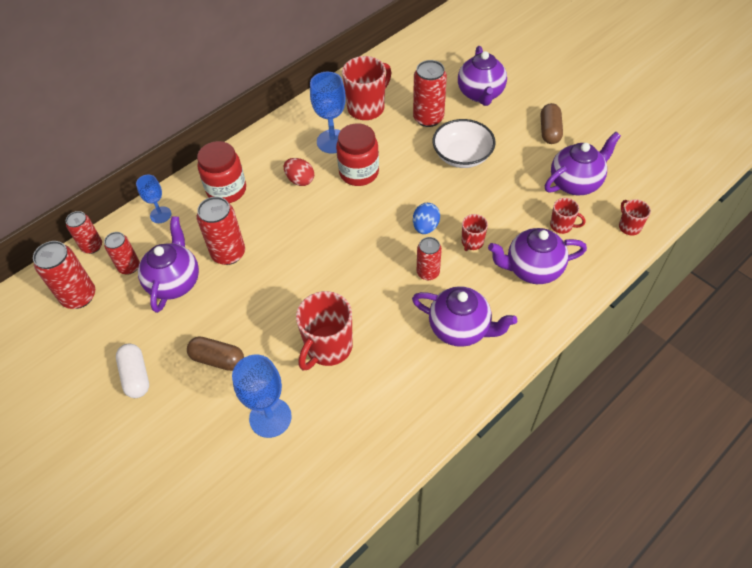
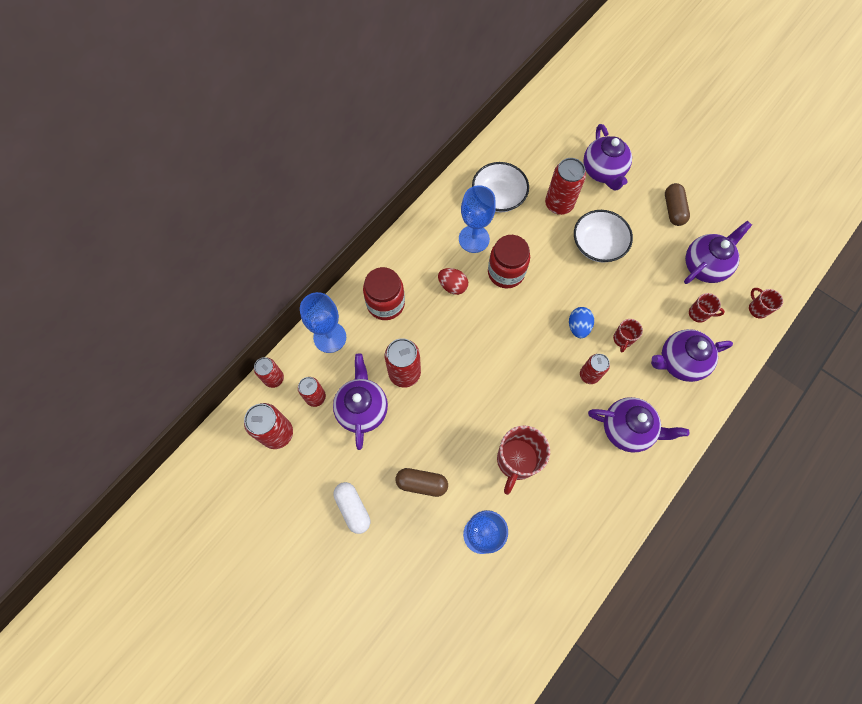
camera: 10 degrees left, 15 degrees up
(160, 215) = (330, 337): blue goblet -> blue goblet, size x1.64
(367, 108) = (498, 197): red mug -> white bowl

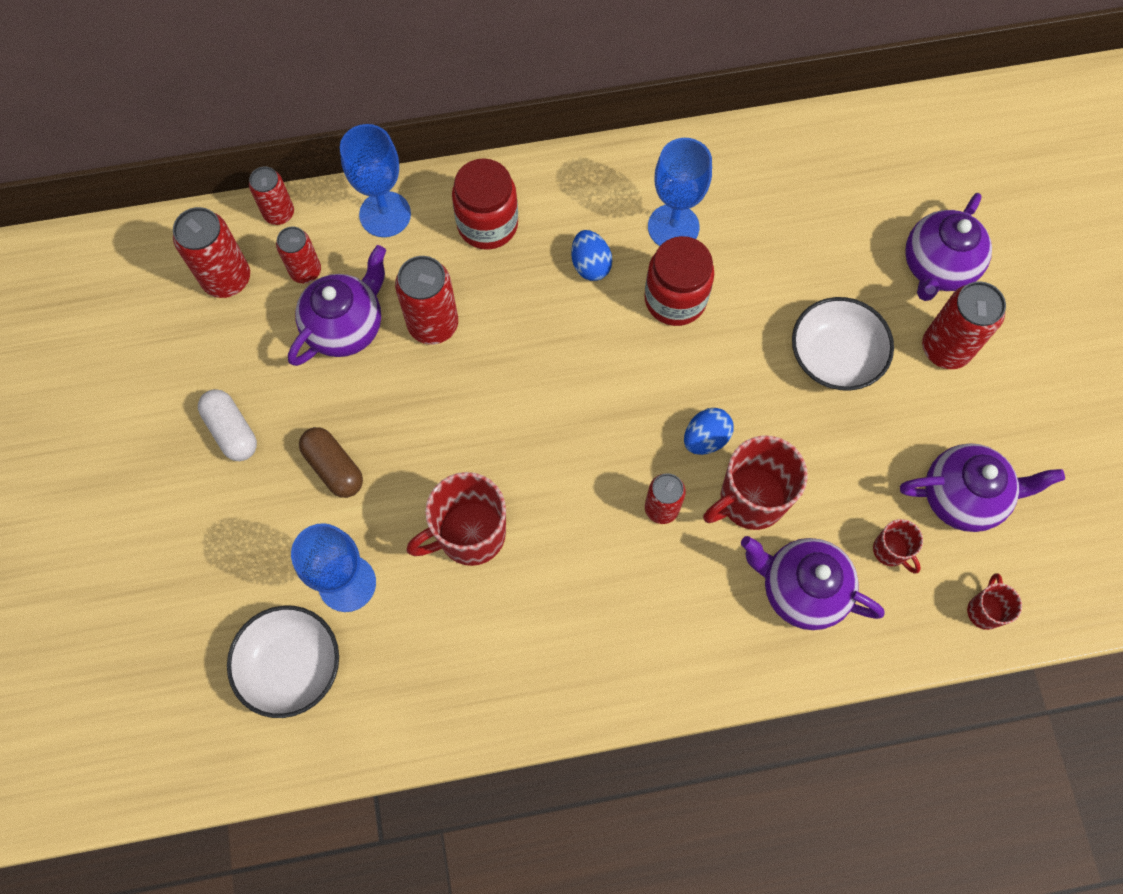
camera: 40 degrees right, 0 degrees up
(353, 508) = (232, 431): white capsule -> white capsule turned 45 degrees counterclockwise
(452, 286) = (590, 265): red egg -> blue egg
(498, 197) = (757, 197): white bowl -> white bowl (291, 666)
(559, 204) = (831, 265): red can -> red can (945, 348)
(622, 339) = (750, 500): red mug -> red mug, size x1.92
(627, 429) = (646, 613): purple teapot -> none
(673, 209) = (991, 390): brown capsule -> none

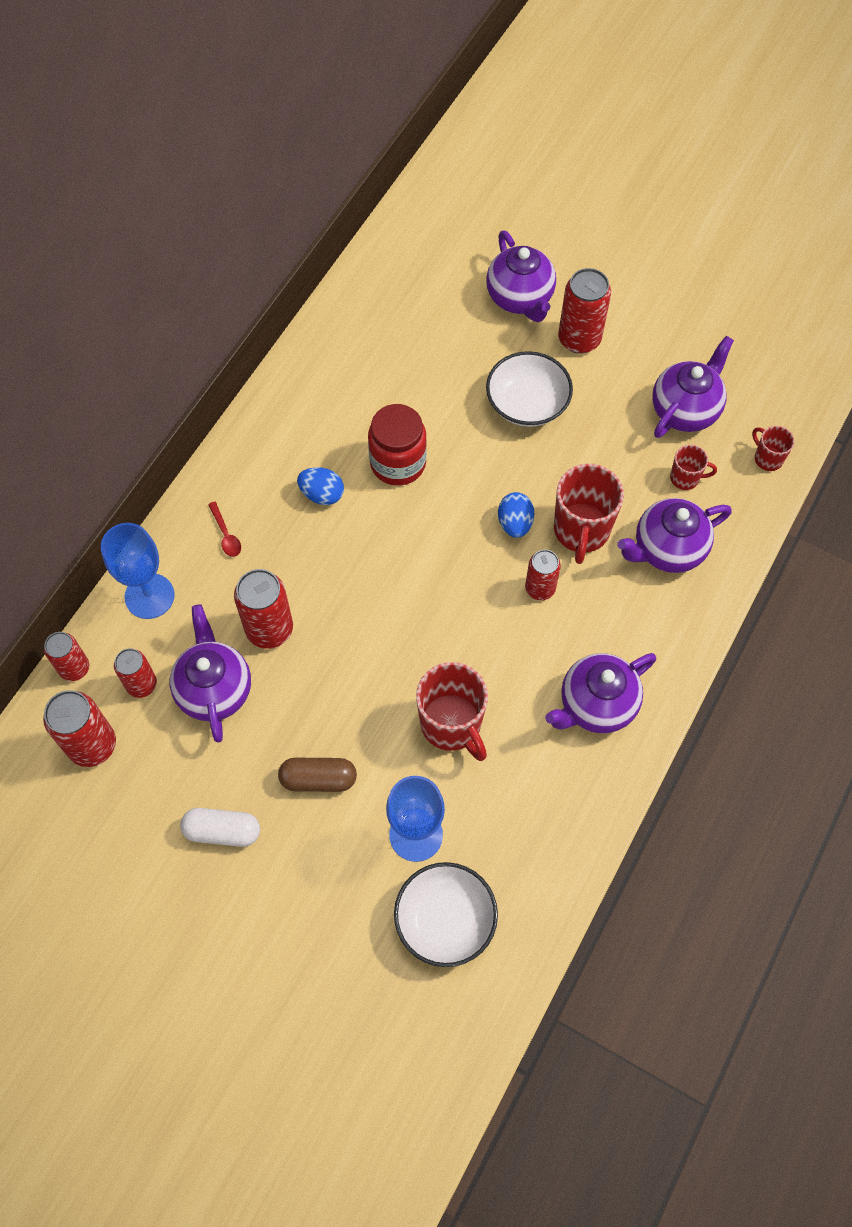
camera: 50 degrees left, 5 degrees down
(469, 535) = (452, 725): red mug -> red mug turned 45 degrees counterclockwise
(487, 224) = (226, 535): red jar -> red spoon
(591, 642) = (596, 705): none -> purple teapot
(673, 227) = (343, 422): blue goblet -> none

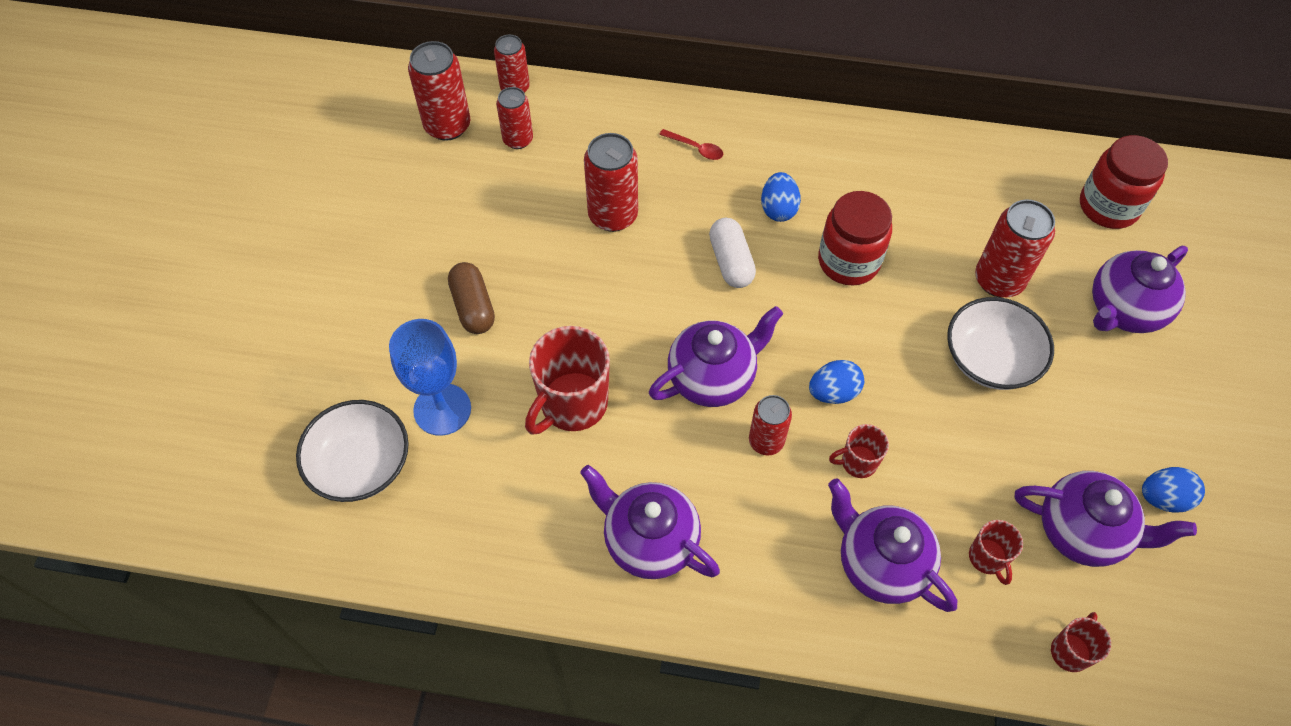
camera: 70 degrees right, 5 degrees down
(149, 596) = (607, 114): blue goblet -> none
(214, 689) = (534, 194): purple teapot -> purple teapot (712, 378)
(222, 831) = (397, 248): white capsule -> white capsule (731, 262)
(226, 535) = (696, 148): red spoon -> red spoon turned 105 degrees counterclockwise
(424, 262) = (1108, 206): none -> red jar
(579, 339) = (1108, 386): red can -> red can (999, 280)
(581, 531) = (857, 462): red mug -> red mug, size x0.52
(677, 349) = (1163, 498): none -> blue egg

